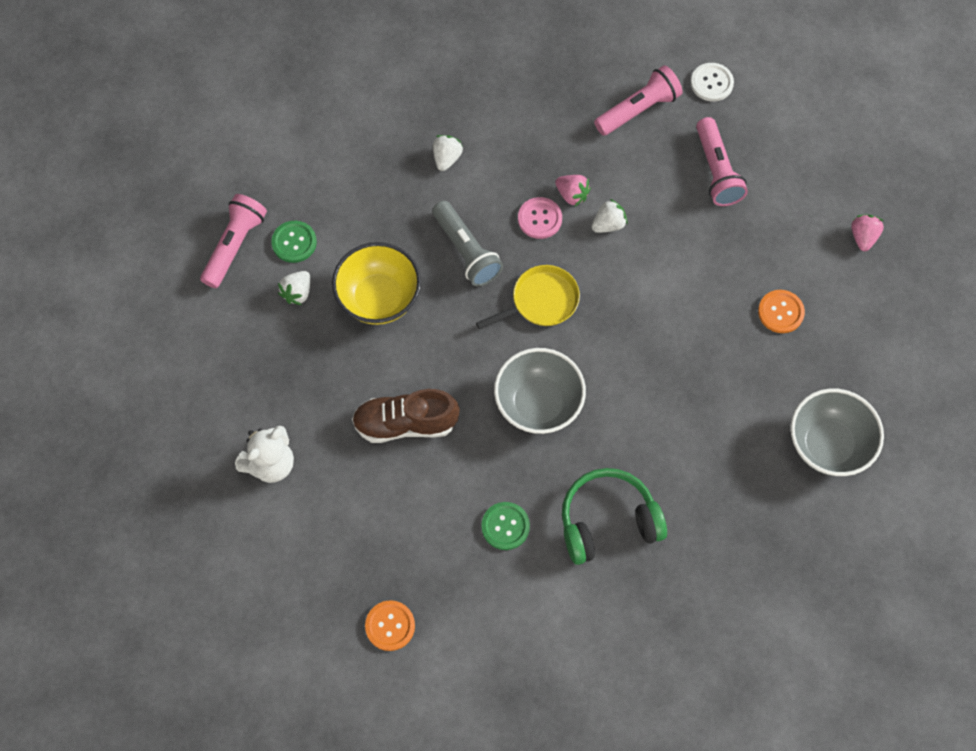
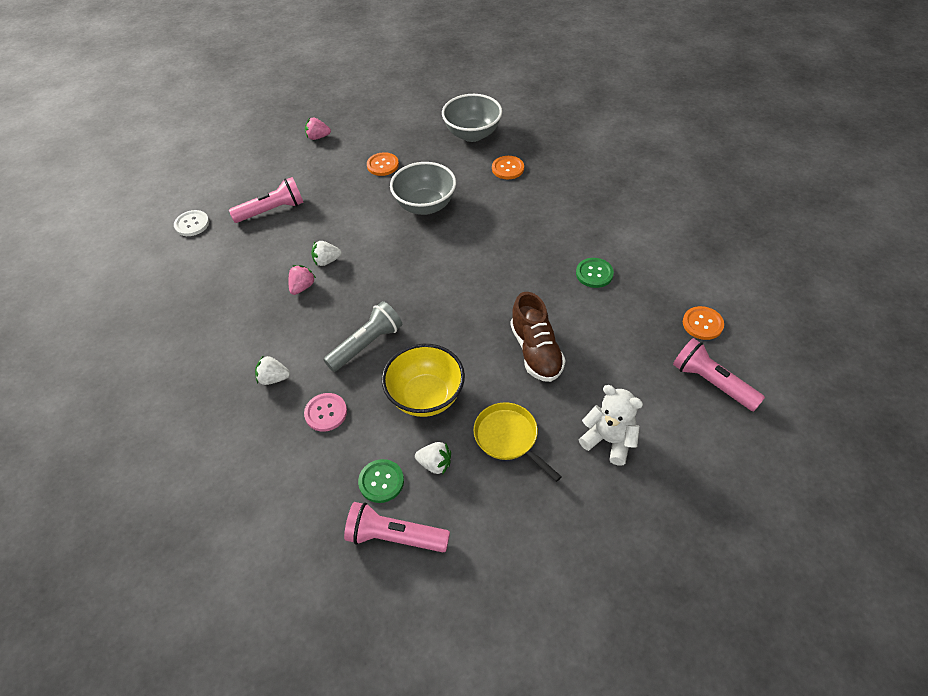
camera: 100 degrees left, 15 degrees down
(538, 404) = (491, 273): grey bowl -> grey bowl (425, 206)
(539, 219) = (327, 303): pink button -> pink button (326, 413)
(541, 301) = (403, 288): yellow pan -> yellow pan (509, 438)
(608, 224) = (327, 261): white strawberry -> white strawberry turned 60 degrees counterclockwise
(608, 521) = (566, 222): green headphones -> none
(638, 110) = (218, 261): pink flashlight -> pink flashlight (712, 383)
(737, 475) = (508, 168): none -> orange button

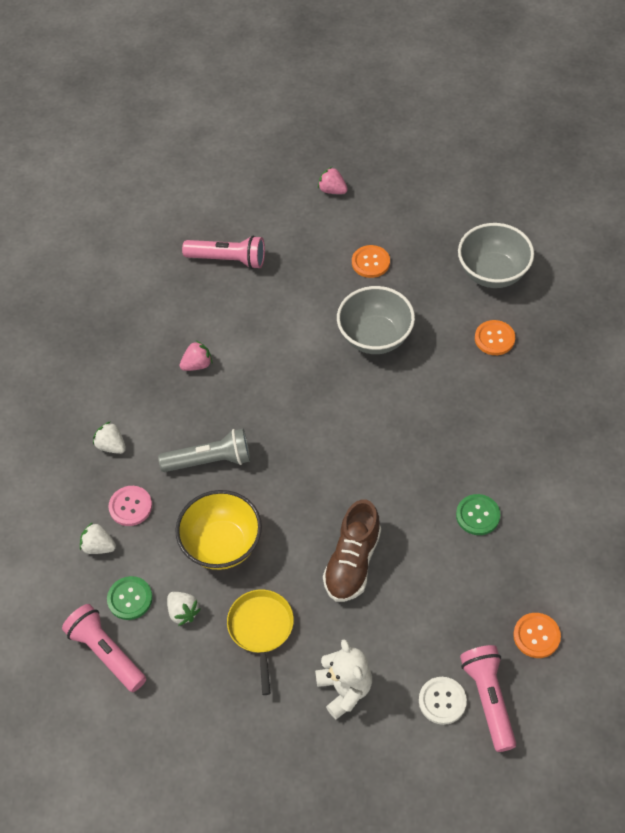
camera: 35 degrees right, 5 degrees up
(192, 224) = (148, 235): white button -> white button (442, 701)
(327, 261) = (238, 348): white strawberry -> white strawberry (98, 546)

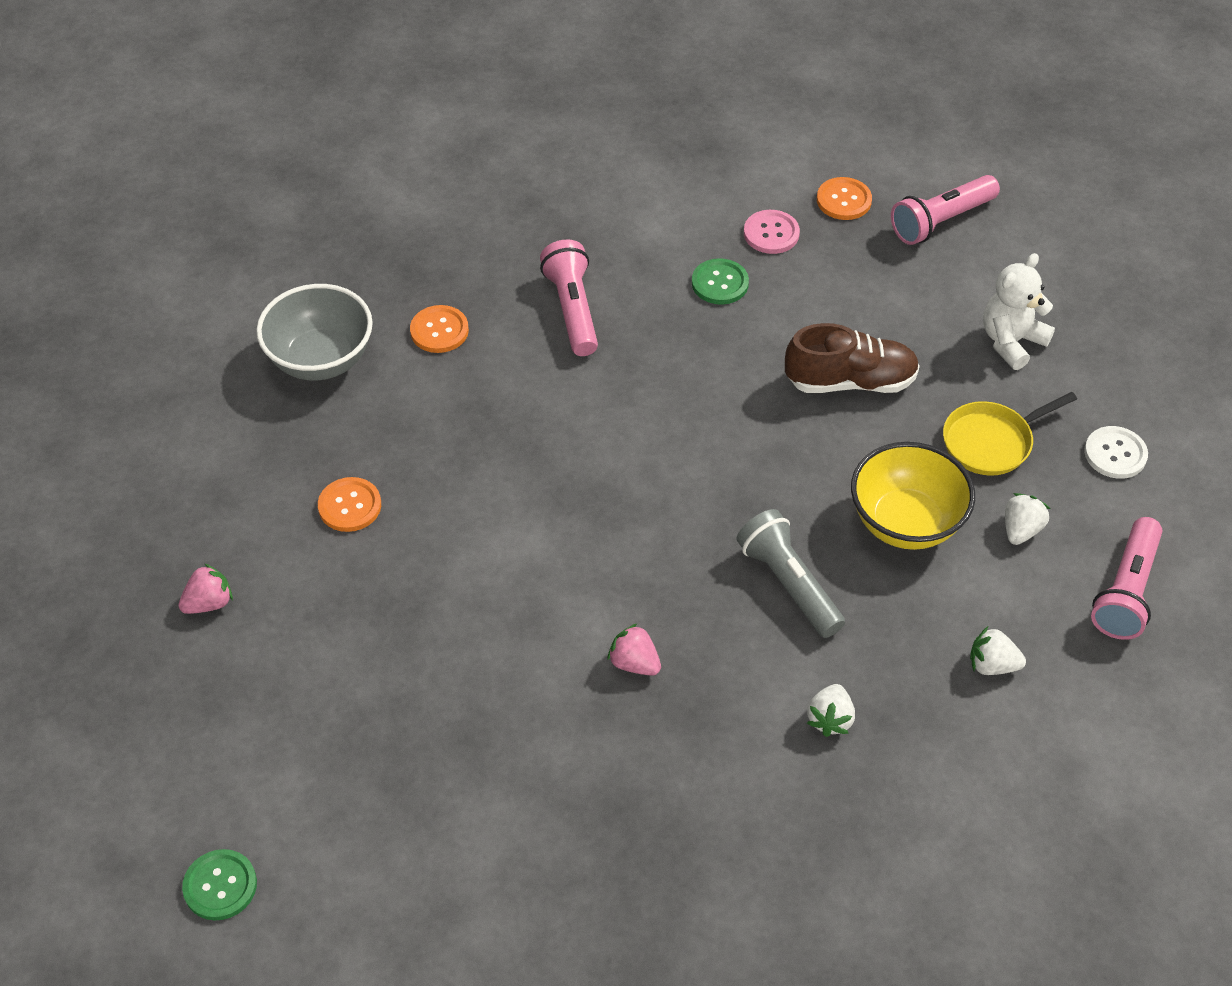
camera: 115 degrees left, 5 degrees down
(98, 546) = (992, 665): white strawberry -> white strawberry turned 105 degrees clockwise
(130, 506) = (912, 652): pink button -> pink button (771, 233)
(130, 598) = (1041, 596): green button -> green button (220, 886)
(228, 259) = (409, 700): pink flashlight -> pink flashlight (572, 310)
(332, 190) = (209, 603): pink strawberry -> pink strawberry turned 135 degrees counterclockwise
(375, 337) = (490, 459): grey bowl -> none
(442, 701) = (968, 257): white button -> white button (1115, 454)

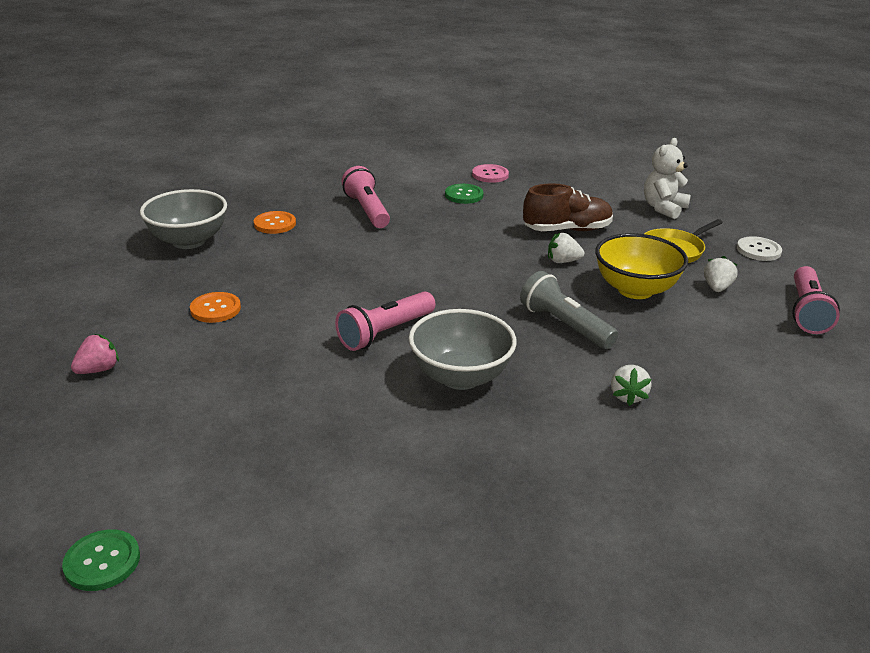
camera: 10 degrees left, 20 degrees down
(634, 663) = (460, 377): pink strawberry -> grey bowl
(843, 200) = (531, 161): orange button -> none
(941, 221) = (595, 165): pink flashlight -> pink flashlight (385, 332)
(992, 665) = (735, 356): white strawberry -> white strawberry (563, 261)

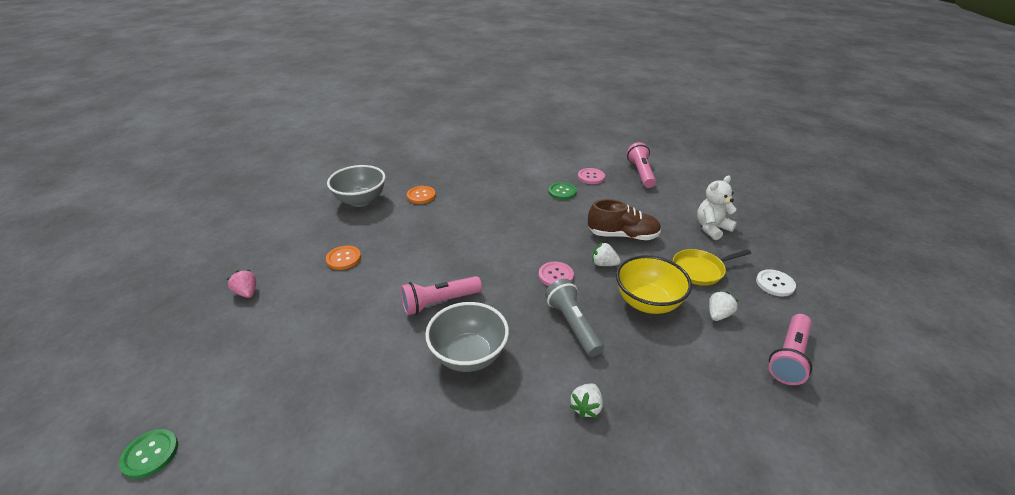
camera: 20 degrees right, 5 degrees up
(98, 369) = (247, 292): pink strawberry -> pink strawberry turned 105 degrees counterclockwise
(367, 210) = (487, 194): pink flashlight -> pink flashlight (641, 173)
(513, 281) = (556, 275): none -> pink button

